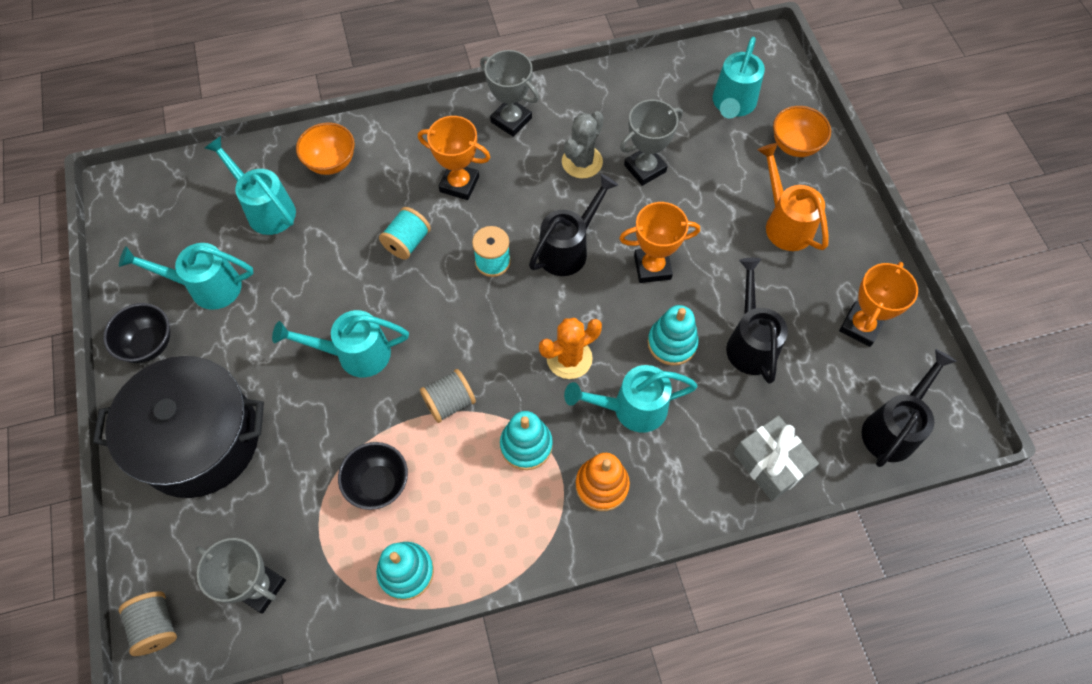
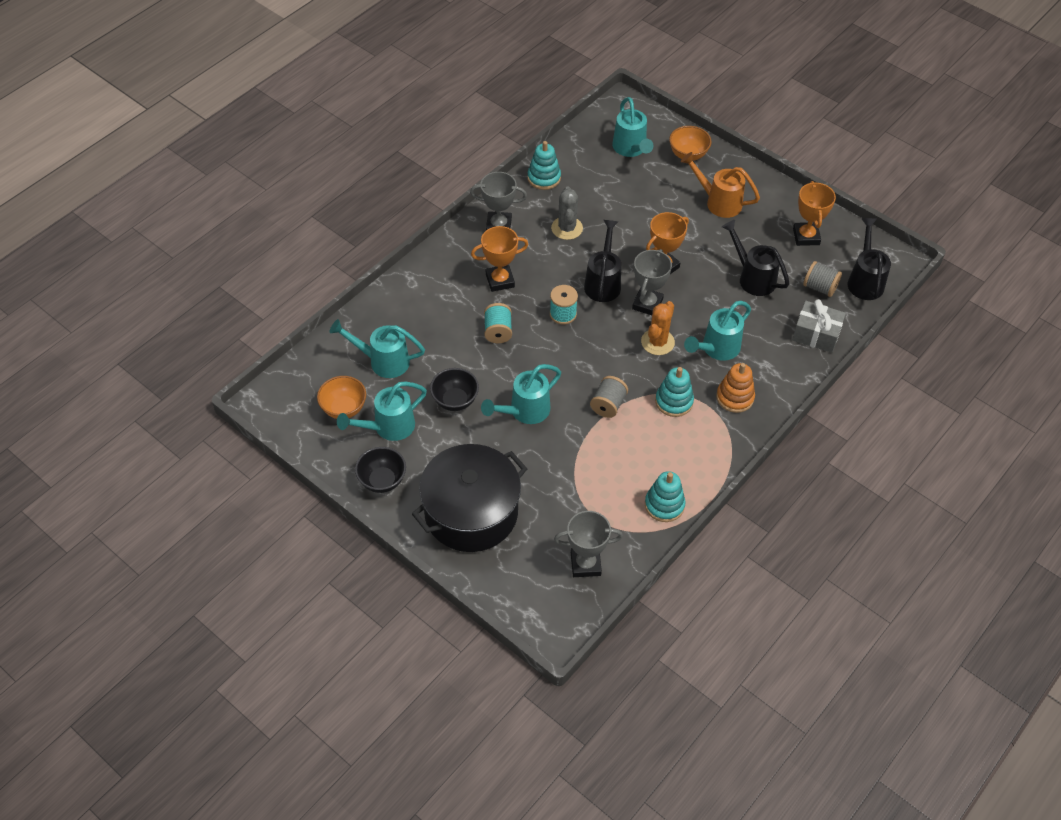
camera: 35 degrees left, 10 degrees down
(156, 626) = (542, 621): grey spool -> grey spool (820, 287)
(331, 163) = (401, 311): orange bowl -> orange bowl (344, 409)
(378, 484) = (606, 471): black bowl -> black bowl (455, 401)
(645, 168) = (609, 212): grey trophy -> grey trophy (647, 304)
(672, 343) = (709, 302): turquoise stacking toy -> turquoise stacking toy (544, 178)

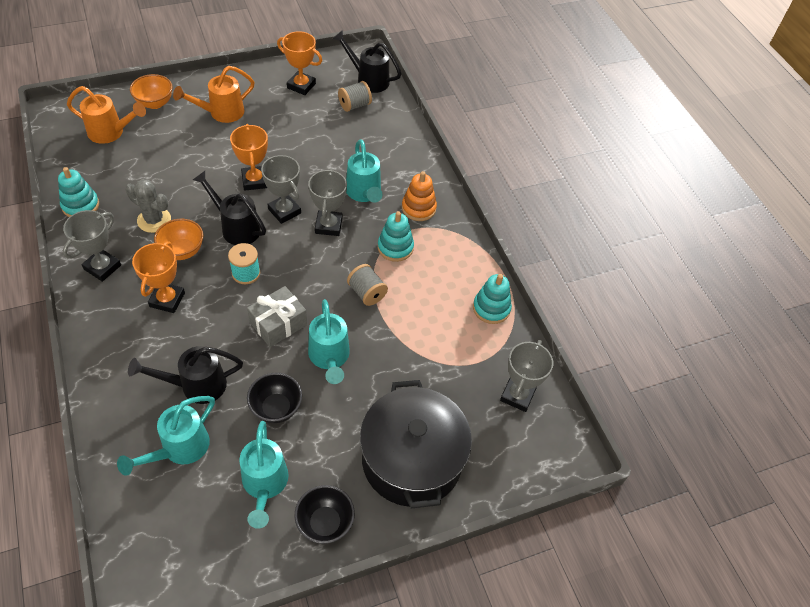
camera: 65 degrees left, 0 degrees up
(344, 409) = (210, 517): orange bowl -> orange bowl (182, 251)
(498, 331) = (224, 332): turquoise spool -> none
(631, 149) = (110, 132): turquoise watering can -> orange watering can
(657, 342) = (328, 225): orange cactus -> grey trophy
(753, 278) = (314, 135): black watering can -> black watering can (196, 385)
(816, 334) = (395, 131): grey gift -> grey gift (278, 324)

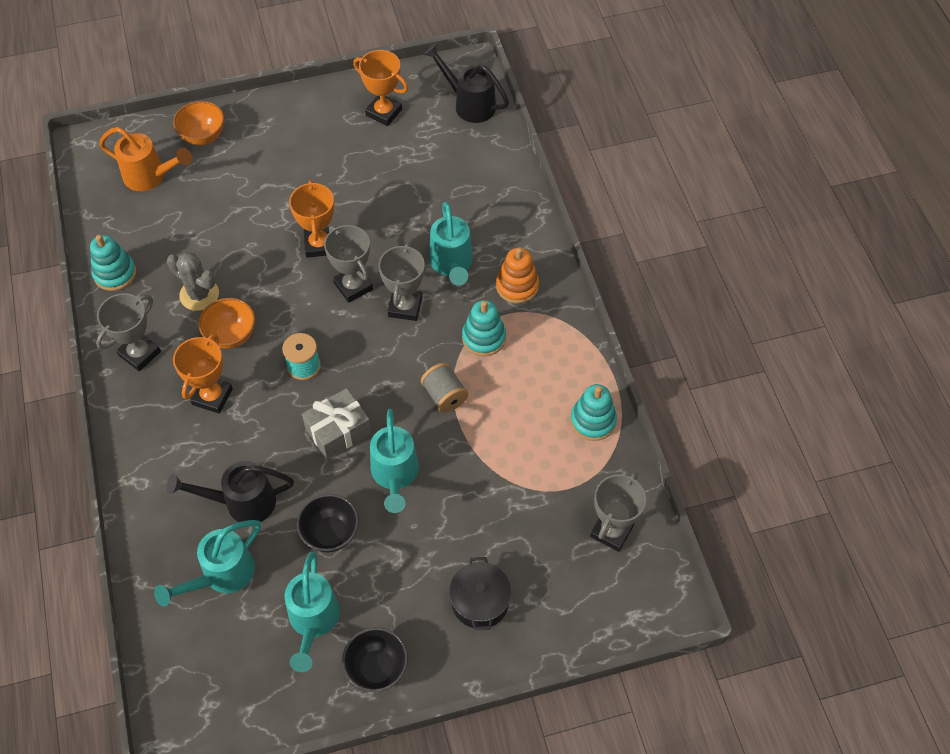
camera: 10 degrees right, 5 degrees up
(221, 113) = (283, 150): orange watering can -> none
(236, 227) = (295, 306): black watering can -> none
(354, 105) = (449, 141): grey spool -> none
(412, 459) = (480, 601): black pot -> black pot, size x0.50

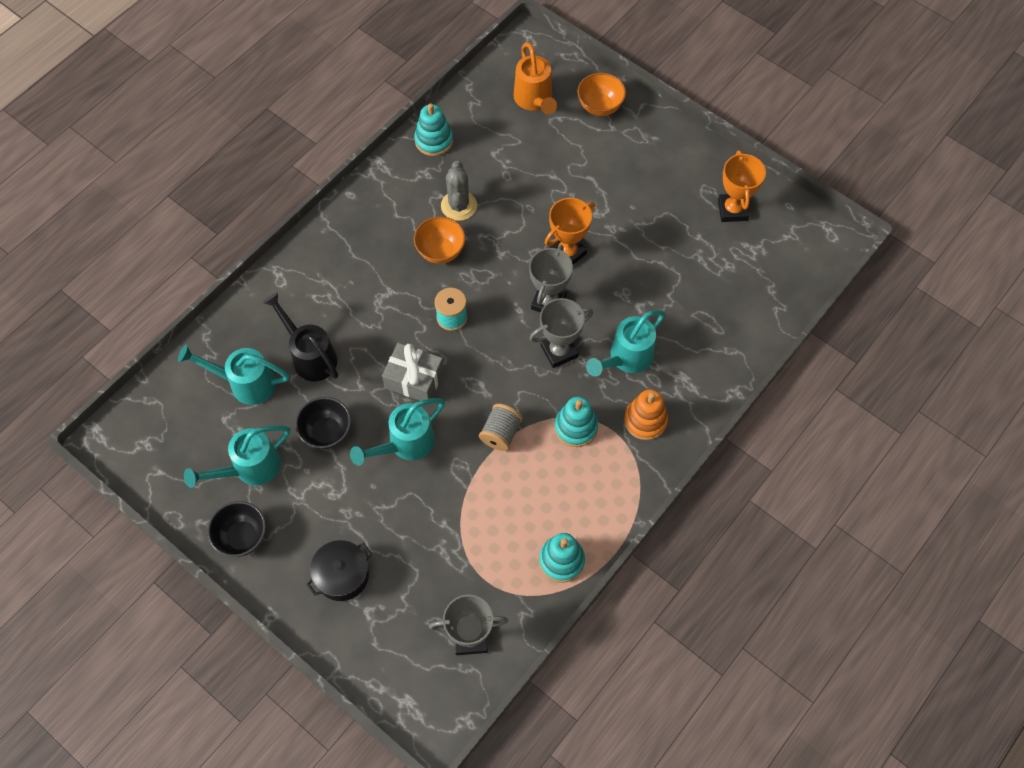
camera: 55 degrees right, 5 degrees up
(140, 353) = (381, 204): grey trophy -> none
(212, 396) = (381, 276): orange trophy -> none
(469, 104) = (798, 266): black watering can -> none

